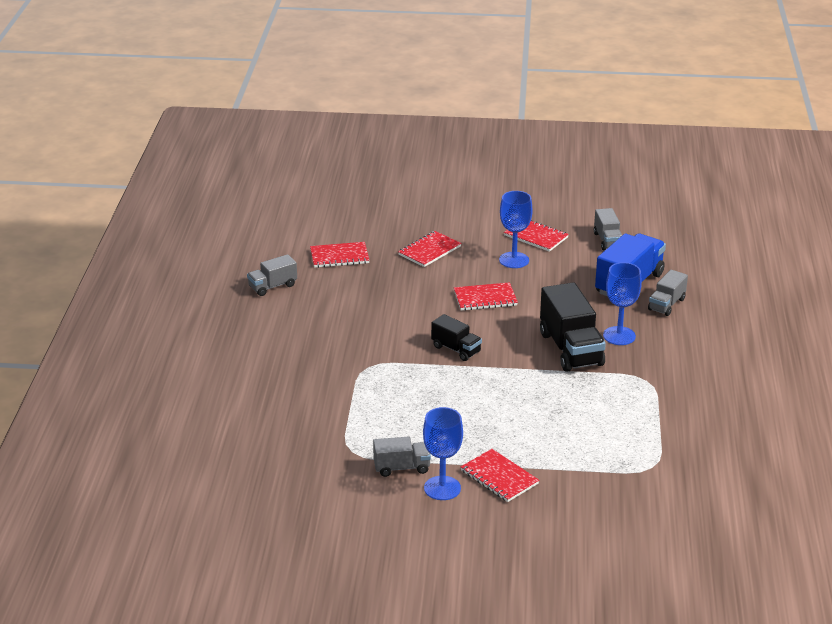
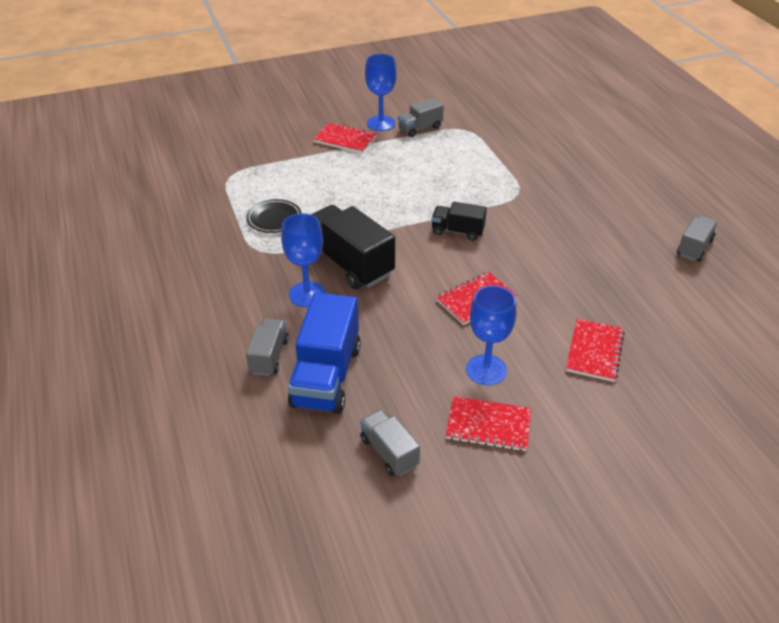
camera: 155 degrees right, 10 degrees up
(339, 256) = (679, 308): red notebook -> none
(622, 406) = (274, 219): none -> black plate

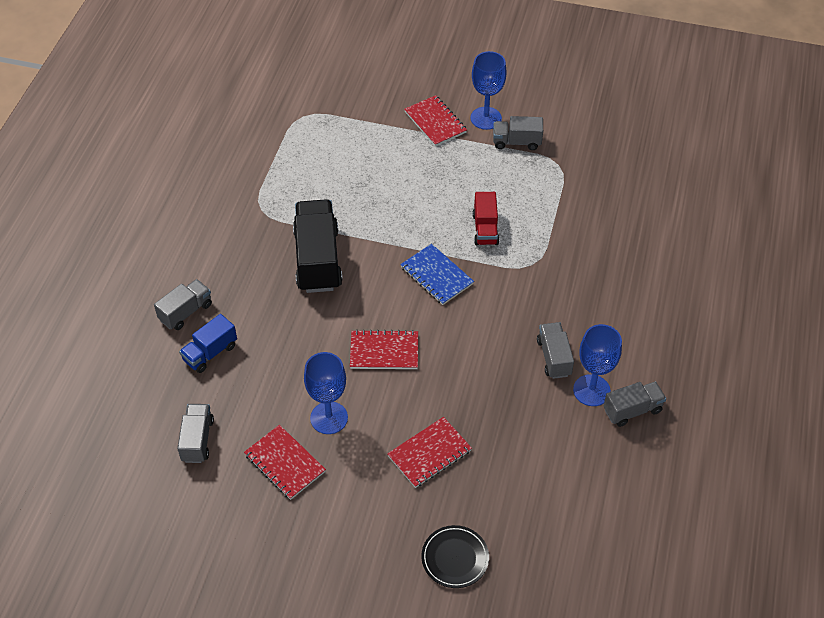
camera: 35 degrees right, 10 degrees up
(274, 219) = (299, 182): black plate -> black plate (455, 558)
(307, 294) = (260, 271): blue goblet -> blue goblet (591, 390)
(326, 376) = (210, 353): blue truck -> blue truck, size x0.55
(457, 231) = (436, 276): black truck -> blue notebook
(459, 187) = (485, 229): none -> red truck
(603, 242) = (554, 357): none -> grey truck

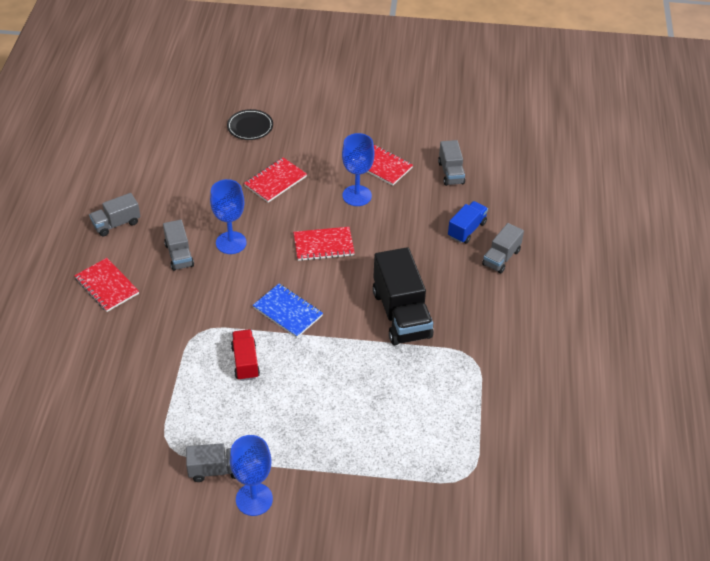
camera: 170 degrees right, 5 degrees down
(435, 122) = (313, 486): red notebook -> red notebook (107, 286)
(591, 390) = (148, 234): blue goblet -> blue goblet (231, 243)

